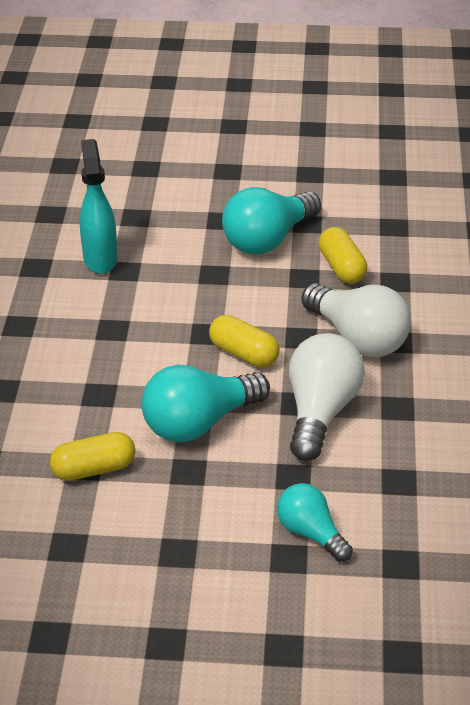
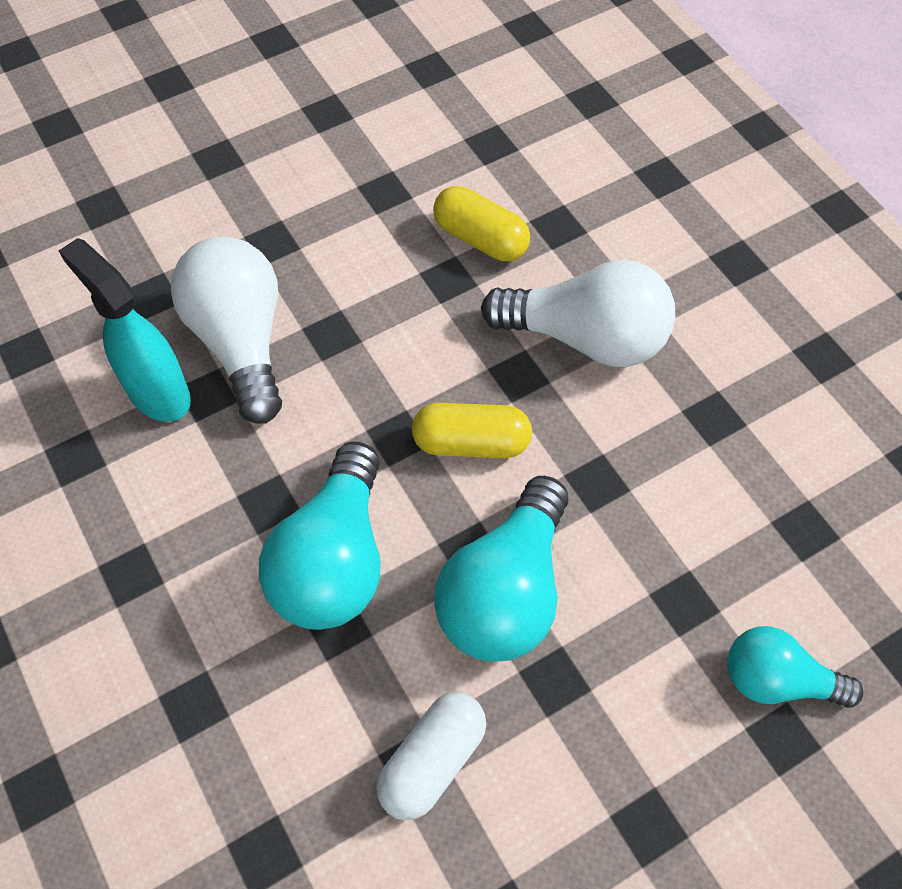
camera: 35 degrees left, 20 degrees up
(94, 469) = (432, 761): yellow capsule -> white capsule
(268, 239) = (356, 242): turquoise light bulb -> turquoise light bulb (334, 560)
(320, 412) = (635, 479): white light bulb -> white light bulb (241, 341)

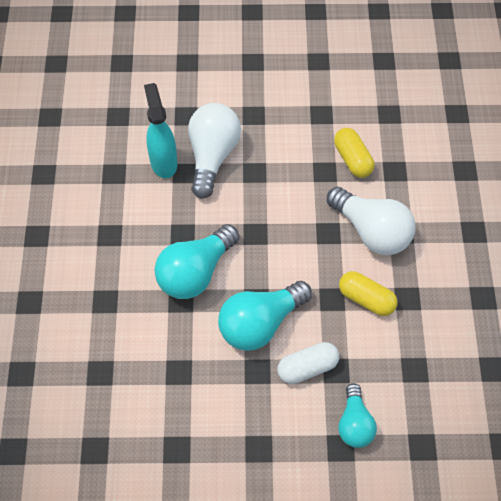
camera: 30 degrees right, 0 degrees up
(432, 761) = (186, 374): white capsule -> white capsule (307, 368)
(471, 443) = (286, 252): yellow capsule -> yellow capsule (366, 299)
(777, 680) = (354, 423): turquoise light bulb -> turquoise light bulb turned 135 degrees counterclockwise

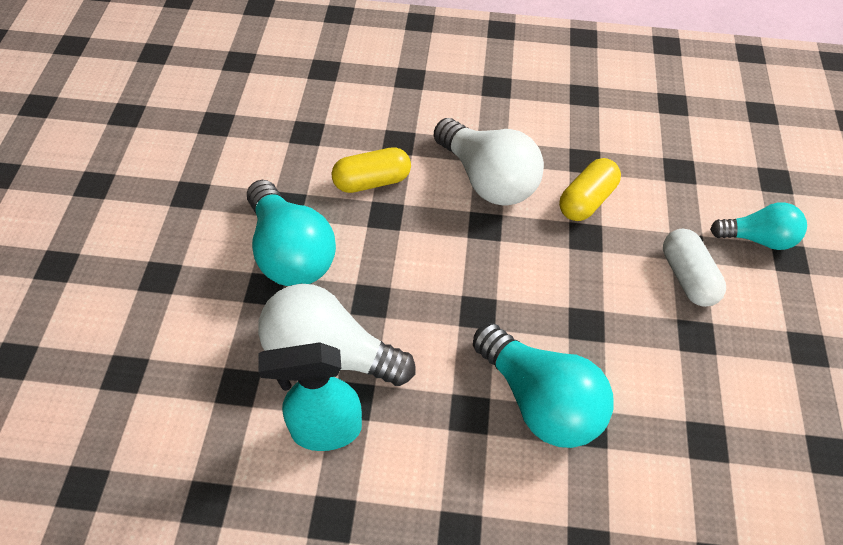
camera: 85 degrees left, 5 degrees down
(260, 324) = (624, 323): turquoise light bulb -> turquoise light bulb (290, 252)
(371, 231) = (487, 179): white light bulb -> white light bulb turned 90 degrees clockwise

